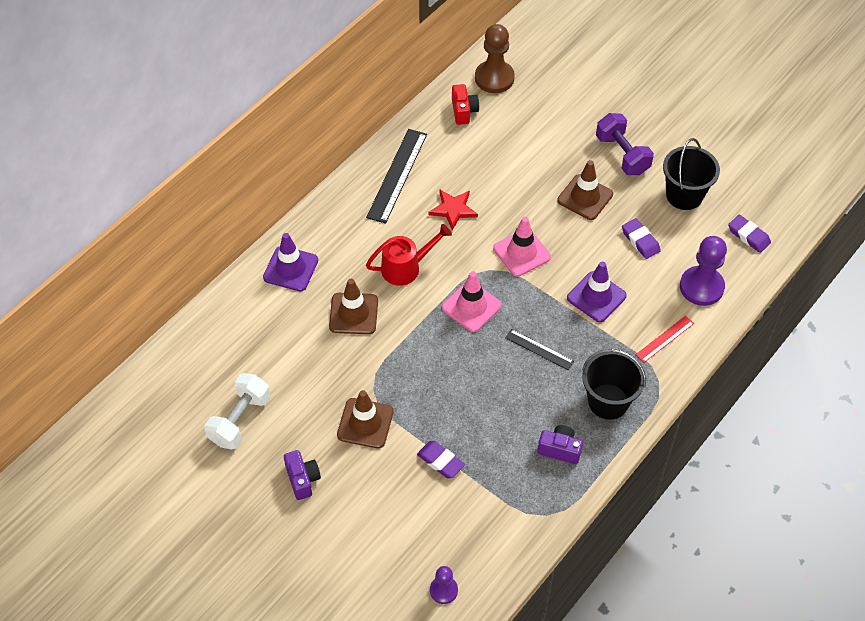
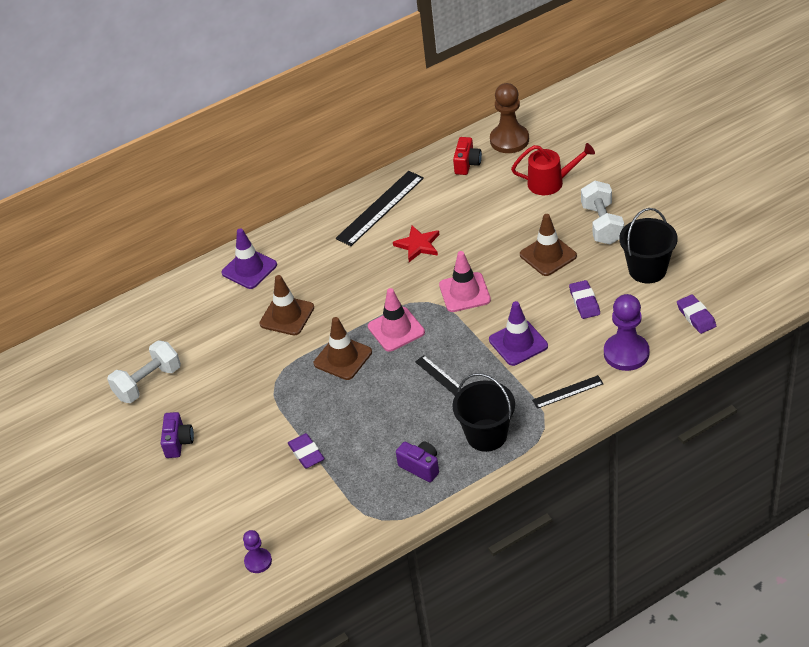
camera: 25 degrees right, 10 degrees down
(365, 423) = (254, 408): brown traffic cone -> brown traffic cone (343, 358)
(406, 267) = (352, 286): red watering can -> red watering can (551, 182)
(622, 155) = (602, 224): purple dumbbell -> white dumbbell
(664, 339) = (567, 392): red ruler -> black ruler

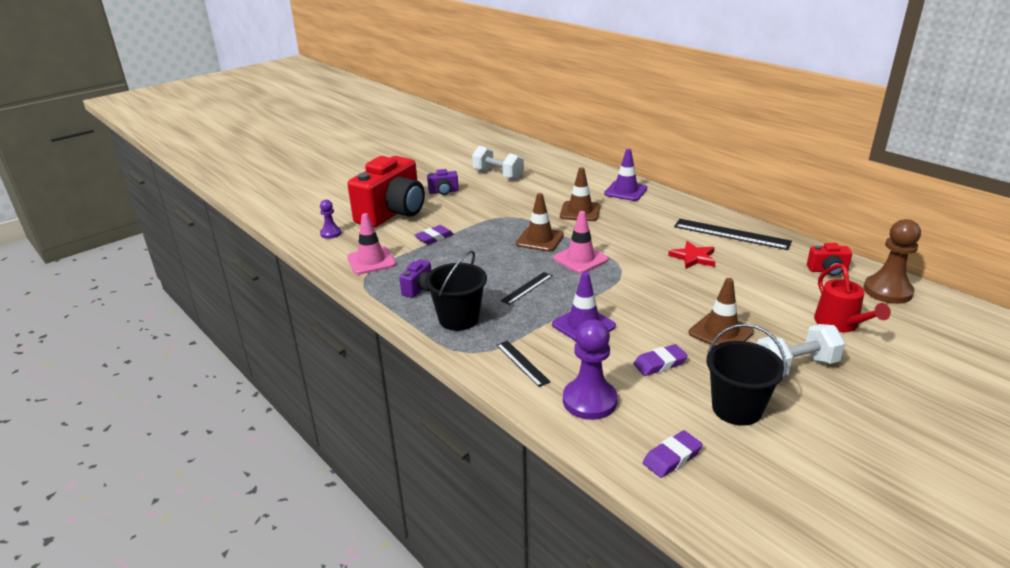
camera: 75 degrees right, 15 degrees down
(223, 497) = (392, 213): none -> red camera
(464, 292) = (641, 288): pink traffic cone -> pink traffic cone (371, 261)

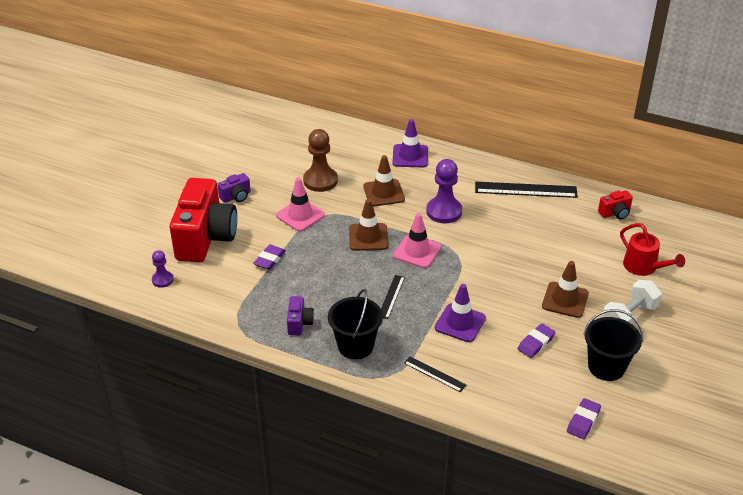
camera: 25 degrees left, 10 degrees up
(371, 261) = (230, 303): pink traffic cone -> pink traffic cone (300, 215)
(498, 175) = (275, 160): white dumbbell -> none
(589, 401) = (504, 392): purple pawn -> purple pawn (444, 211)
(693, 257) = (508, 225): red star -> none
(887, 291) = (664, 224): brown pawn -> brown pawn (320, 181)

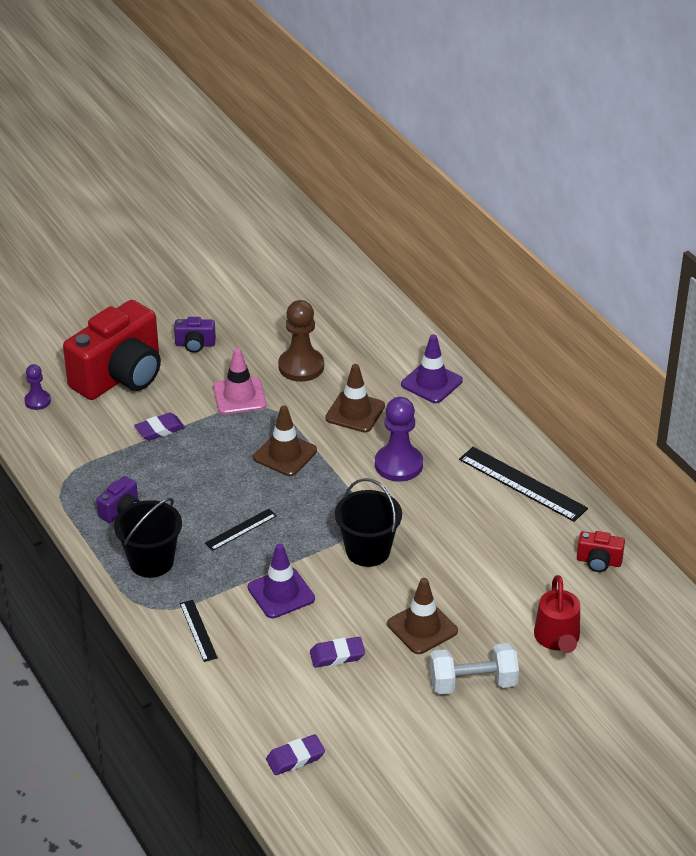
camera: 35 degrees right, 0 degrees up
(417, 251) = (320, 495): pink traffic cone -> none
(606, 367) = (384, 719): black bucket -> black bucket (368, 551)

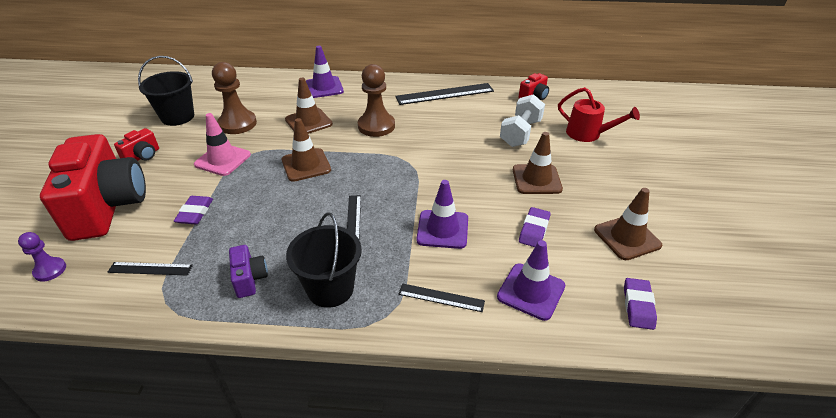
camera: 55 degrees left, 0 degrees up
(83, 450) = (150, 269): none -> black ruler
(195, 344) = (143, 156): purple camera -> red camera
(253, 683) = (531, 291): none -> purple traffic cone
(368, 551) = (440, 170): black bucket -> black bucket (177, 117)
(387, 725) = (627, 237): none -> brown traffic cone
(398, 465) = (376, 126): purple pawn -> brown pawn
(473, 683) = (606, 181): white dumbbell -> white dumbbell (520, 133)

